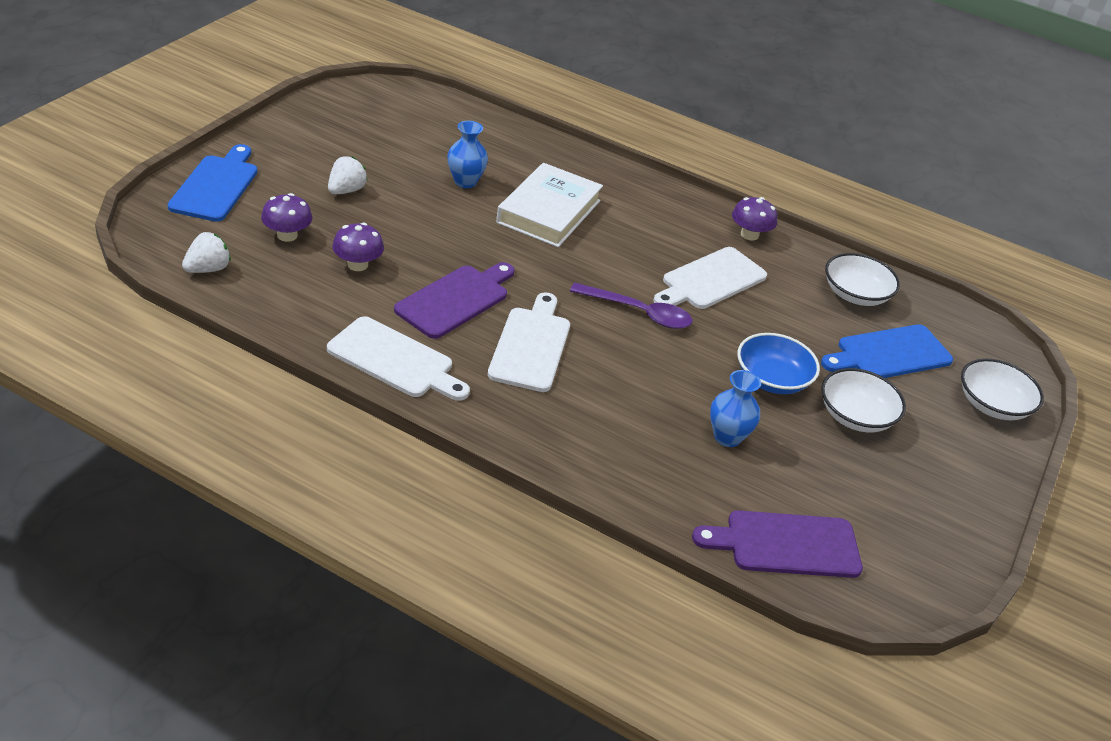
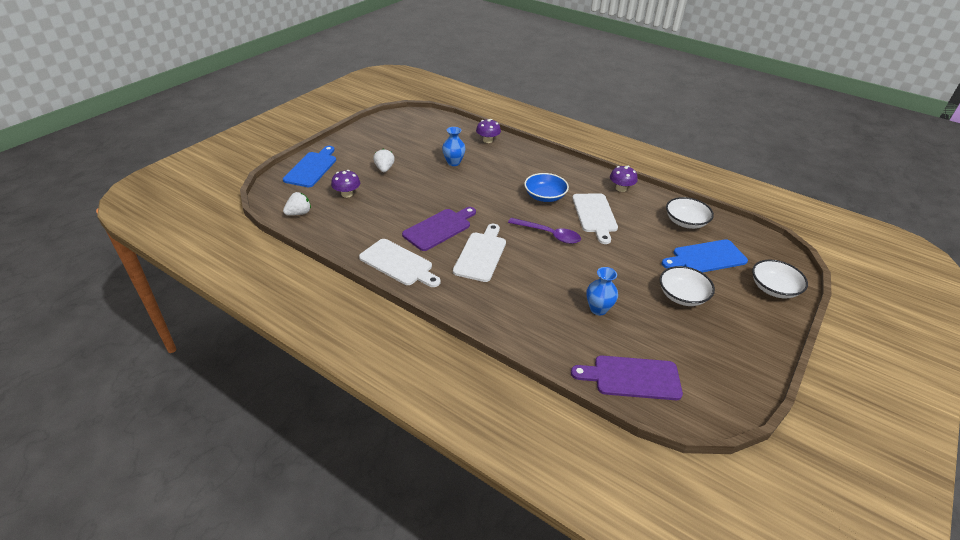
camera: 10 degrees right, 0 degrees up
(346, 190) = (384, 169): white strawberry -> white strawberry turned 45 degrees counterclockwise
(357, 265) = (384, 209): purple mushroom -> purple mushroom (488, 140)
(549, 211) = (500, 178): white book -> none
(710, 280) = (595, 215): white cutting board -> white cutting board turned 60 degrees counterclockwise
(772, 379) = (629, 273): blue bowl -> blue bowl (545, 196)

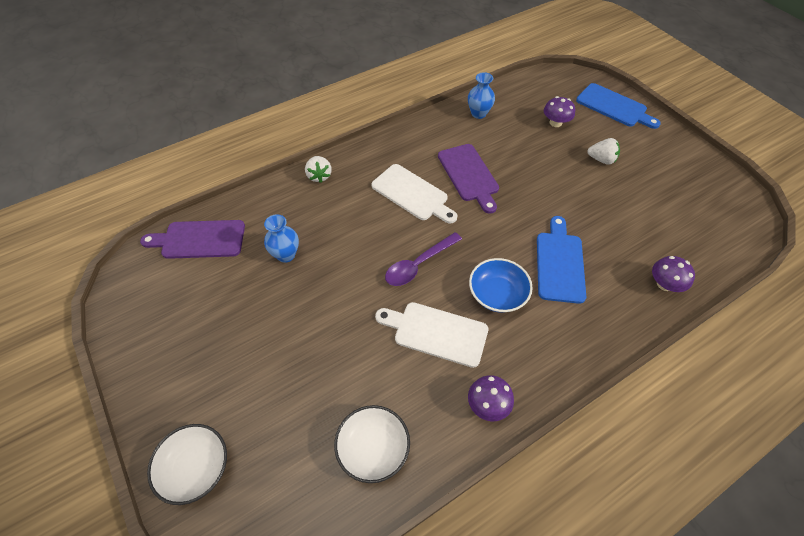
camera: 115 degrees right, 15 degrees up
(299, 213) = (530, 88): white strawberry -> white strawberry (319, 176)
(398, 264) = (427, 134): white cutting board -> none
(453, 162) = (605, 226): blue vase -> blue vase (478, 113)
(632, 378) = (199, 239): purple cutting board -> purple cutting board turned 120 degrees counterclockwise
(682, 296) = (253, 344): white bowl -> none
(706, 257) = (293, 421): blue cutting board -> blue cutting board (559, 263)

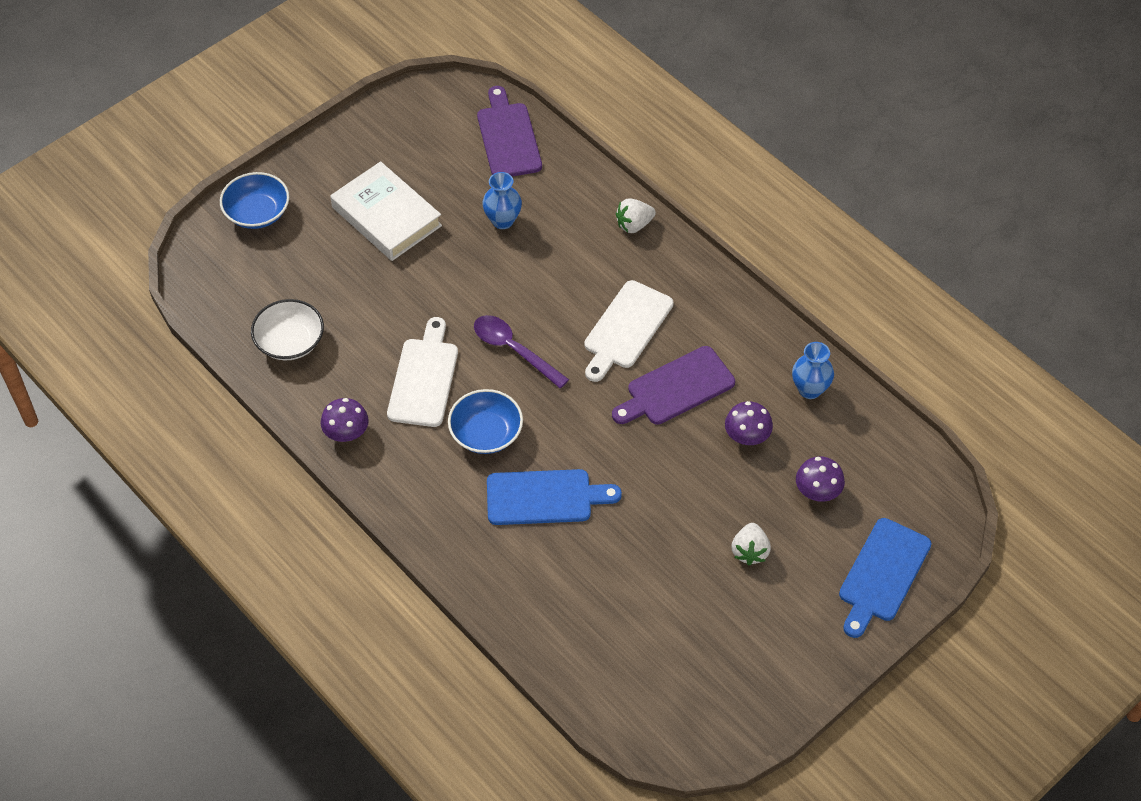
camera: 80 degrees right, 0 degrees up
(195, 468) = (257, 212): white bowl -> blue bowl
(248, 342) = (386, 216): none -> white book
(664, 284) = (534, 615): purple mushroom -> purple mushroom (747, 436)

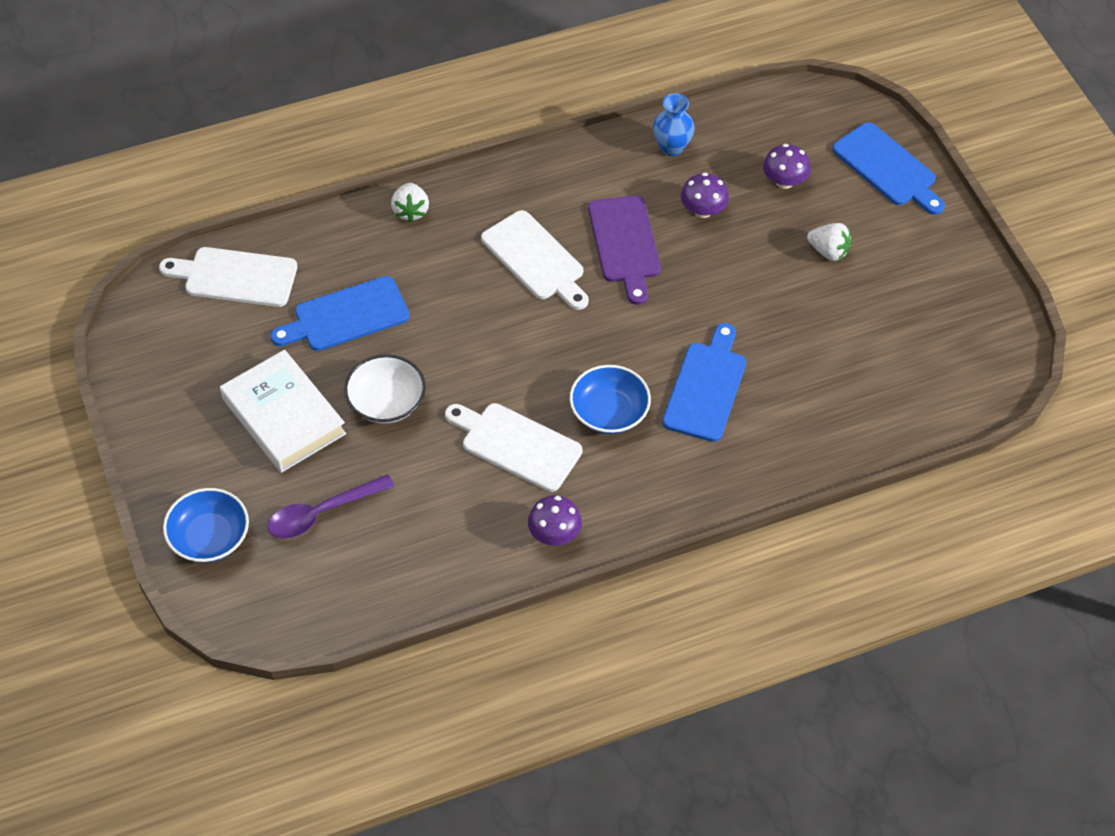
camera: 70 degrees left, 0 degrees up
(290, 341) = (409, 554): white bowl -> white bowl (386, 402)
(386, 216) = (283, 416): white book -> white book turned 75 degrees clockwise
(502, 220) = (346, 316): blue vase -> blue cutting board
(508, 137) = (235, 277): purple cutting board -> white cutting board
(513, 349) = (517, 358): purple spoon -> purple spoon (321, 513)

